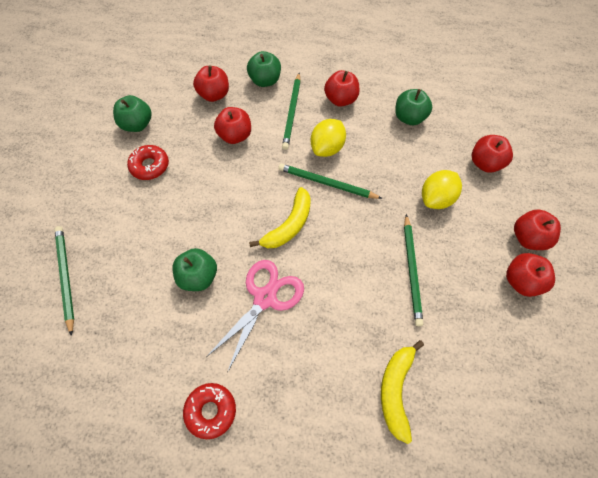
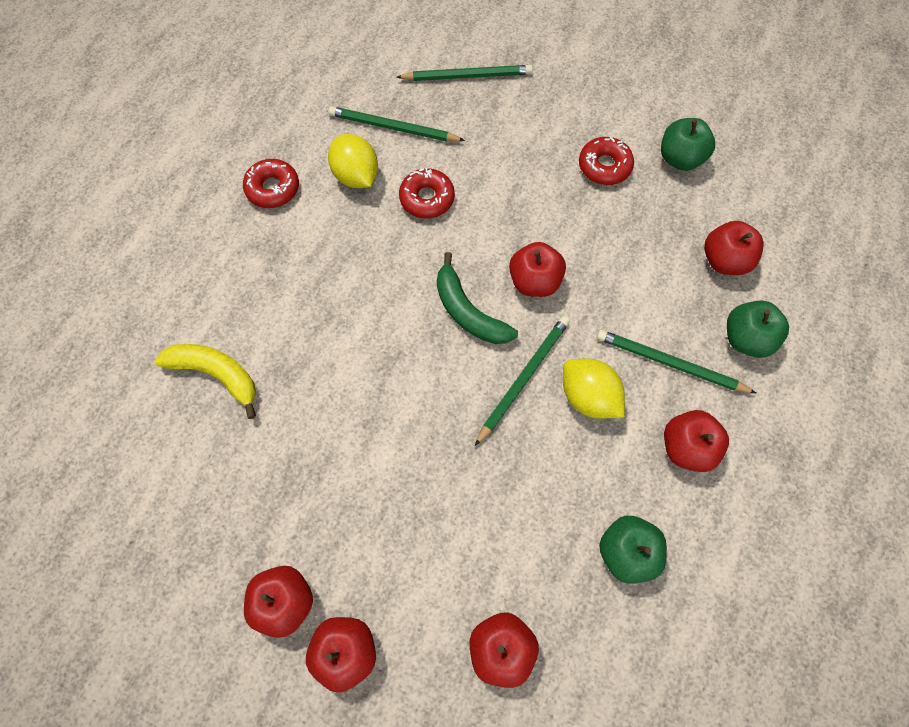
camera: 105 degrees right, 5 degrees up
(198, 277) = (427, 198): green apple -> red donut
(235, 136) = (637, 275): red apple -> red apple (534, 281)
(265, 298) = (376, 262): pink scissors -> none
(289, 225) = (468, 311): yellow banana -> green banana
(412, 270) = (353, 449): green pencil -> green pencil (393, 128)
(436, 199) = (455, 532): yellow lemon -> yellow lemon (356, 176)

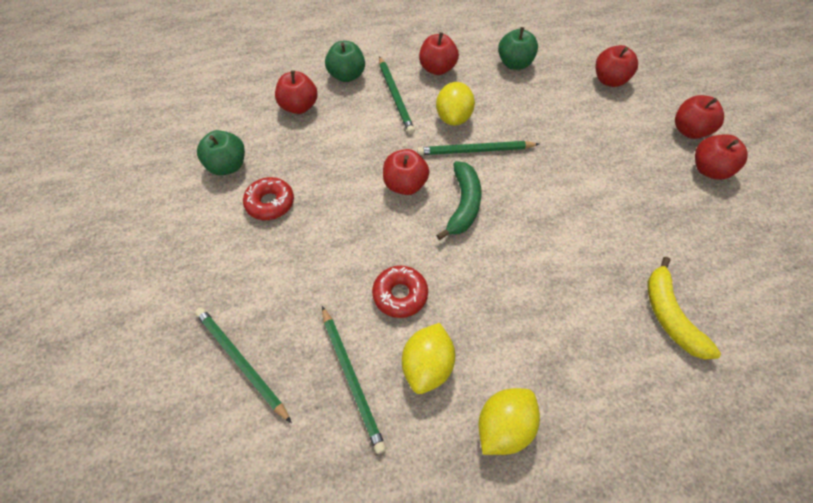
camera: 130 degrees left, 10 degrees down
(273, 188) = (503, 426): red donut -> yellow lemon

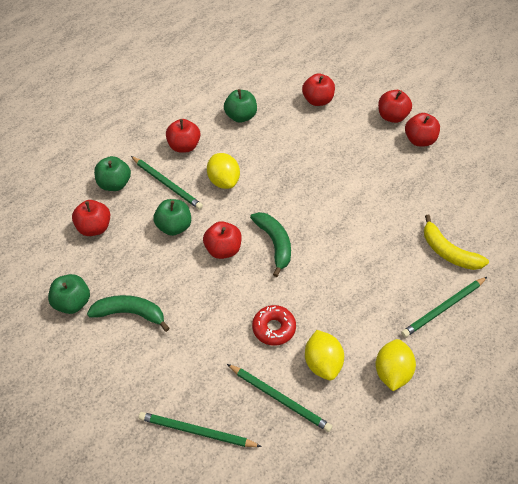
camera: 30 degrees left, 5 degrees down
(270, 203) = (130, 314): red donut -> green banana
(373, 139) = (174, 227): none -> green apple
(475, 150) = (256, 199): green pencil -> green pencil (443, 308)

